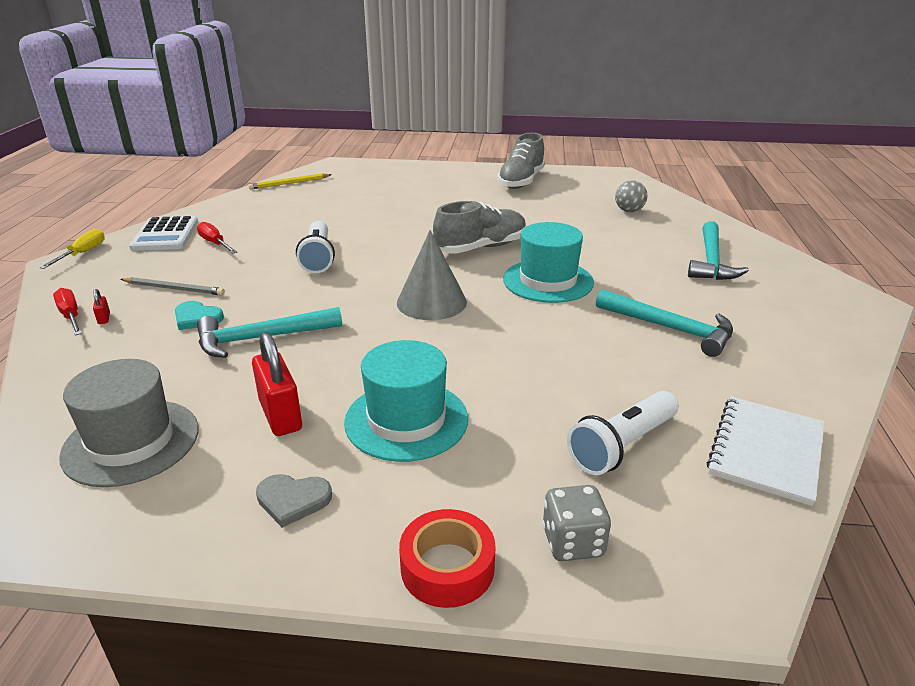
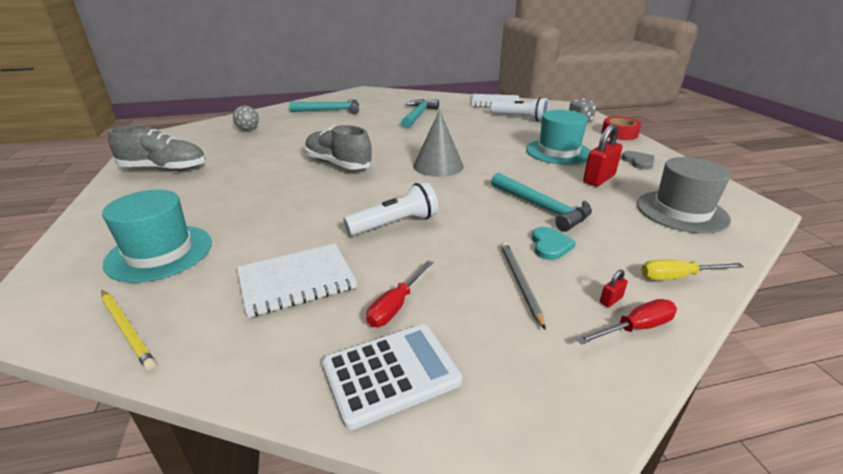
camera: 110 degrees left, 0 degrees up
(71, 316) = (635, 328): red screwdriver -> red screwdriver turned 150 degrees counterclockwise
(82, 253) = (511, 445): yellow screwdriver -> yellow screwdriver (677, 277)
(282, 219) = (296, 280): none -> white notebook
(548, 281) = (382, 140): turquoise hat -> turquoise hat (160, 252)

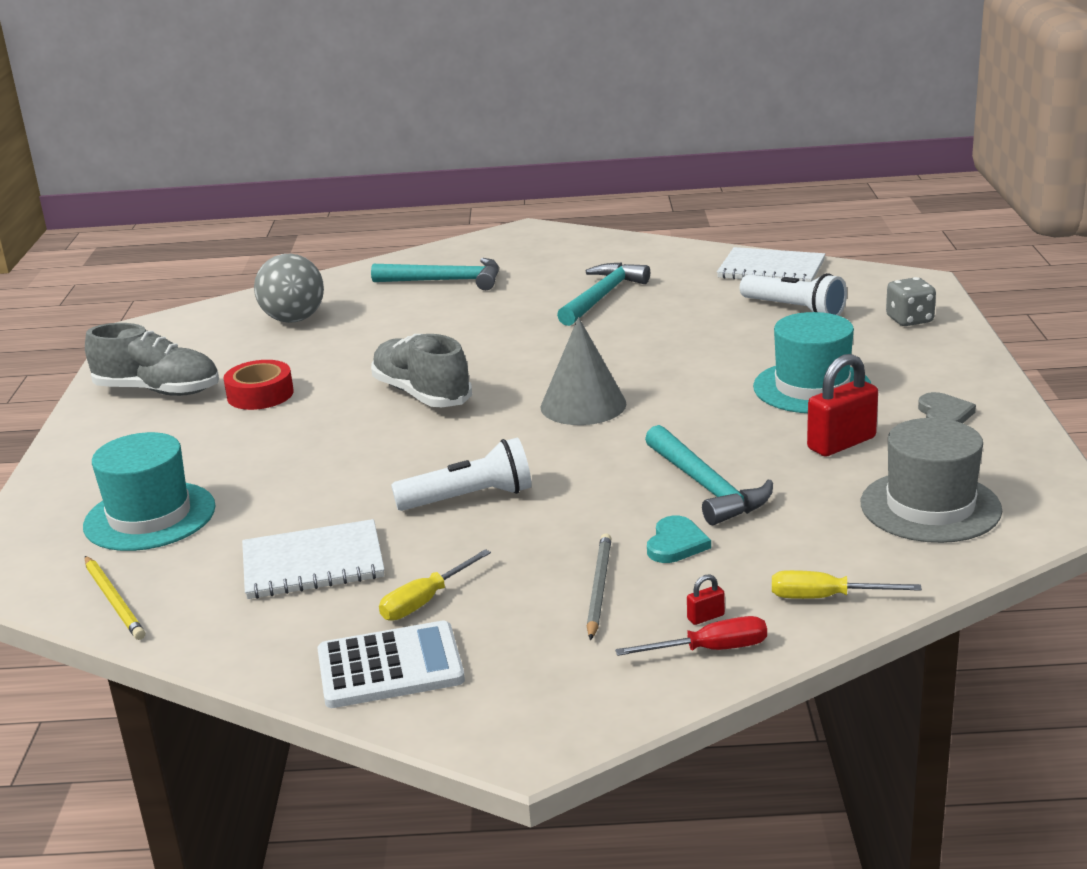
camera: 15 degrees right, 5 degrees down
(248, 130) = (294, 319): grey ball -> grey ball, size x1.62
(396, 305) = (425, 601): red screwdriver -> yellow screwdriver
(619, 134) = (963, 353): red tape -> red tape (260, 394)

